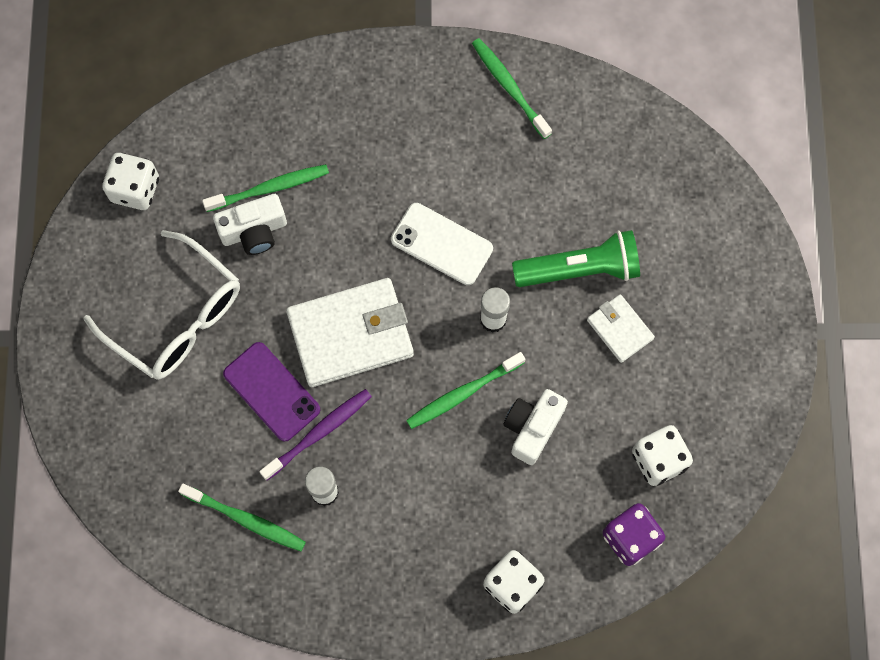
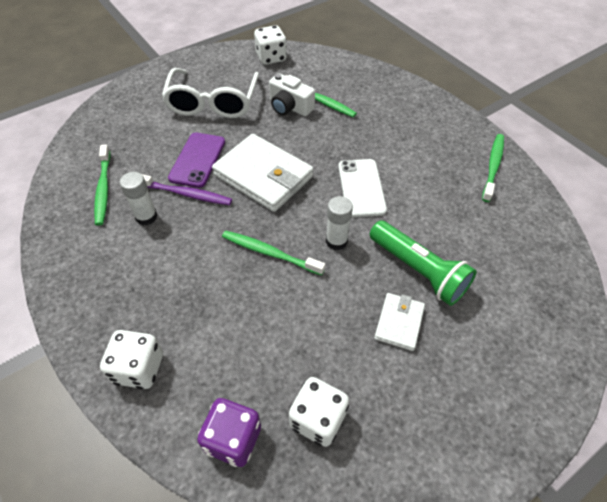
camera: 55 degrees right, 20 degrees down
(532, 428) = (276, 309): white camera -> none

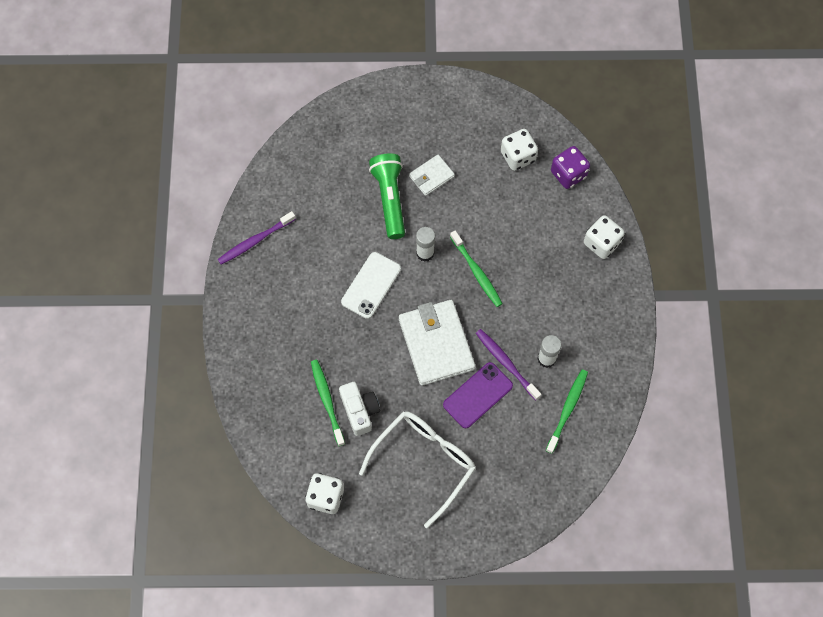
camera: 145 degrees left, 15 degrees up
(493, 166) = (255, 241): green toothbrush -> purple toothbrush

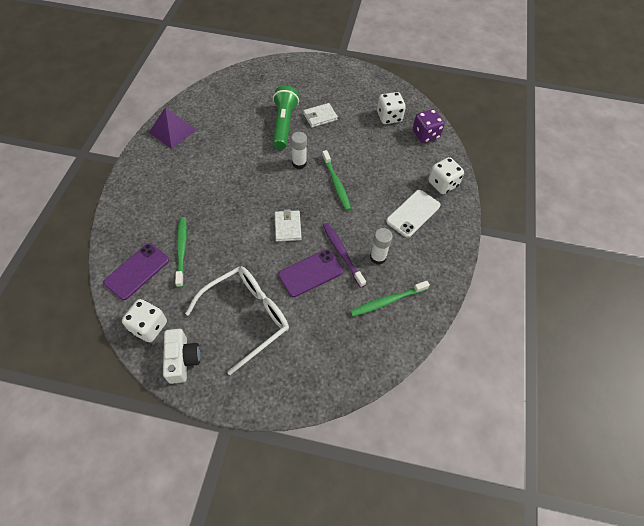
camera: 10 degrees right, 10 degrees down
(255, 241) = (172, 131): purple toothbrush -> purple pyramid
(287, 438) = (137, 271): none -> purple phone
(359, 411) = (206, 263): white camera -> white camera (182, 360)
(371, 285) = (249, 176): white phone -> white phone (413, 213)
(436, 344) = (288, 227): white wallet -> white wallet, size x0.52
(567, 409) = (387, 301): green toothbrush -> green toothbrush turned 150 degrees counterclockwise

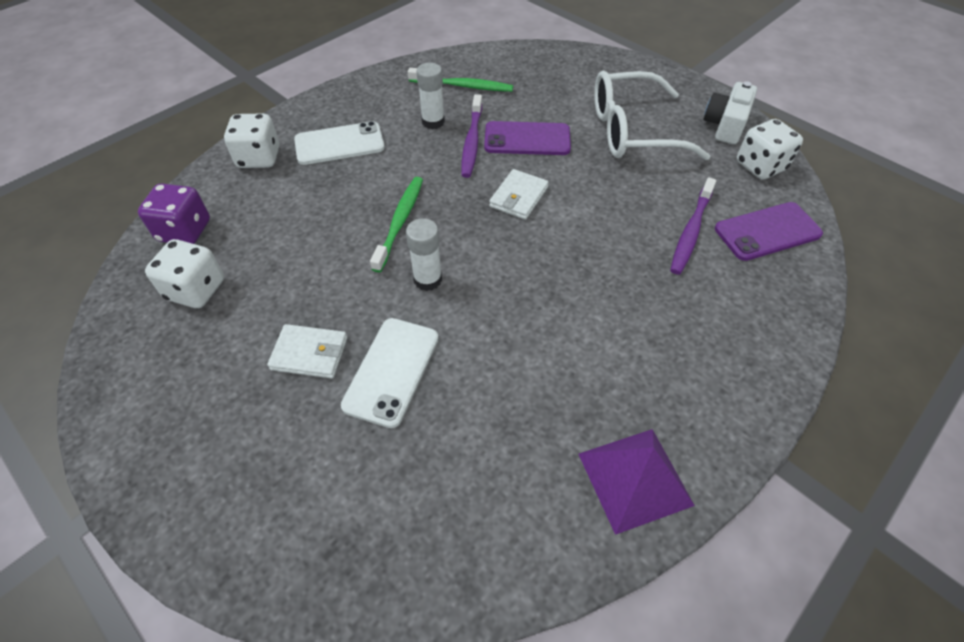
camera: 145 degrees left, 5 degrees down
(182, 250) = (690, 232): green toothbrush -> purple toothbrush
(284, 125) = (392, 371): green flashlight -> white phone

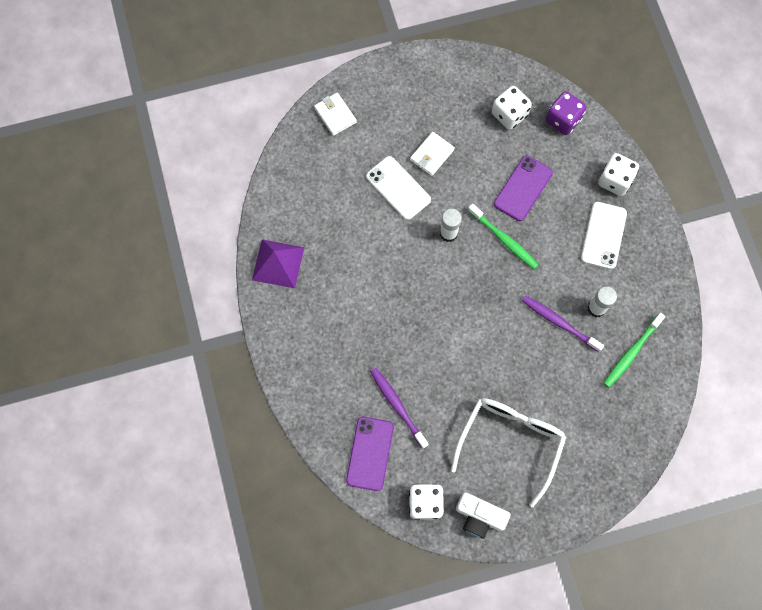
camera: 120 degrees right, 20 degrees up
(518, 197) = (486, 321): white wallet -> white wallet (335, 115)
(527, 139) = (541, 361): purple phone -> purple phone (523, 188)
(725, 125) = (479, 516): white camera -> white camera turned 150 degrees clockwise

